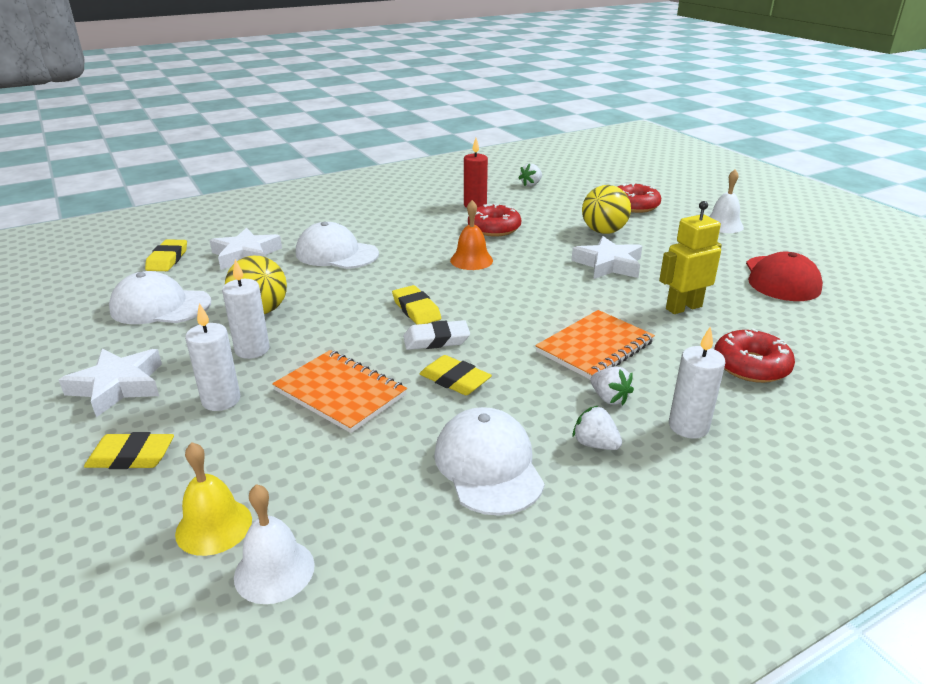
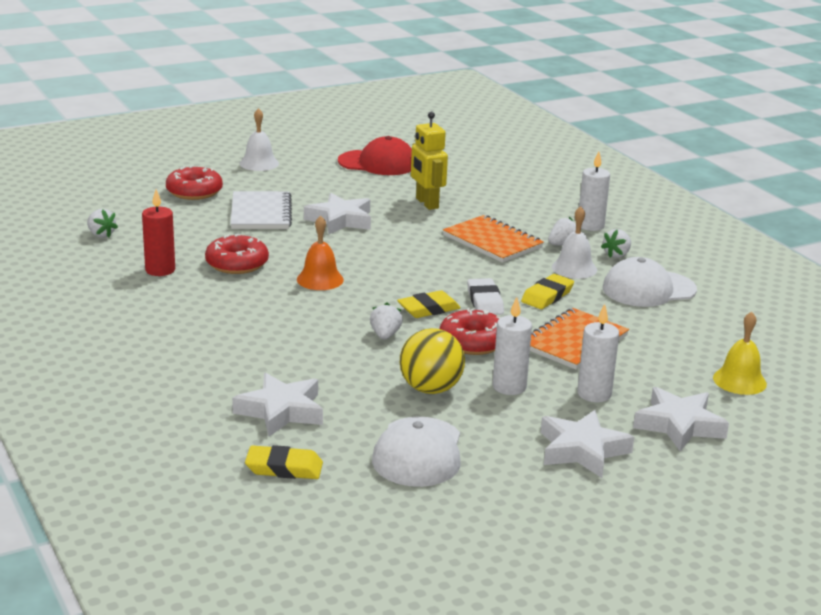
camera: 90 degrees left, 5 degrees down
(131, 456) = (679, 425): yellow eraser -> white star
(274, 570) = (767, 357): white bell -> white bell (574, 268)
(336, 253) = (288, 352): white cap -> none
(362, 290) = (385, 335): none -> white strawberry
(603, 231) = (261, 213): yellow ball -> white notebook
(751, 366) = (514, 196): red donut -> red donut (473, 342)

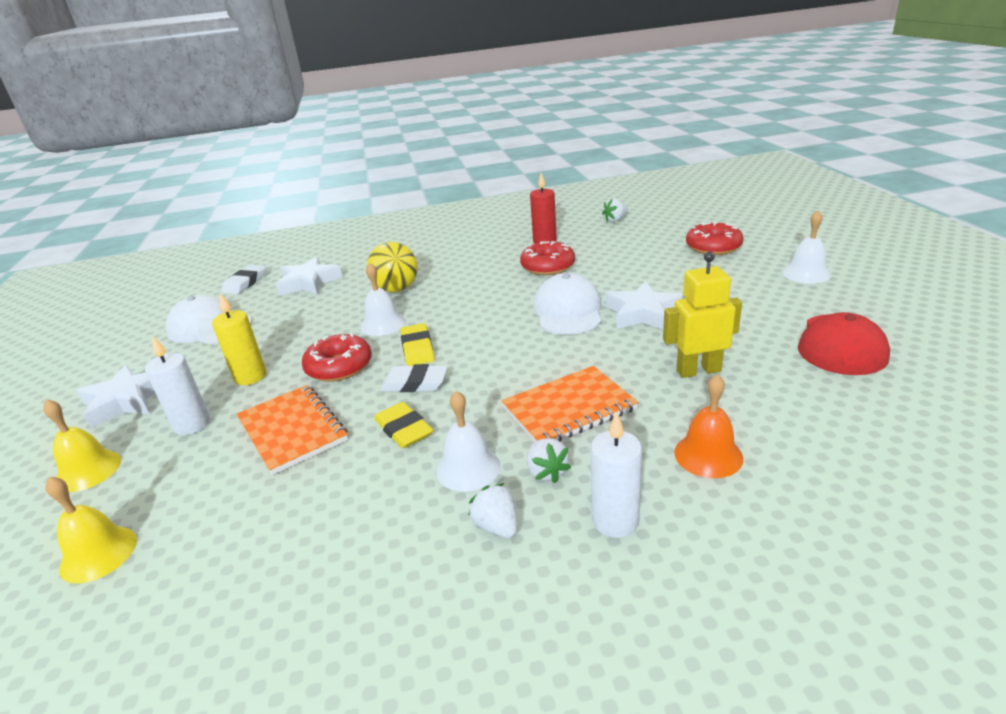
camera: 110 degrees right, 5 degrees up
(261, 213) = (661, 275): white notebook -> none
(284, 468) = (245, 283): yellow eraser -> white eraser
(320, 279) = (504, 299): orange bell -> orange bell (708, 455)
(385, 335) = (383, 324): white strawberry -> white bell
(430, 389) = (283, 338): yellow ball -> yellow ball (396, 289)
(509, 387) = (250, 377): white candle -> yellow candle
(648, 289) = (373, 533): white cap -> white cap (568, 311)
(679, 425) = (88, 470): white star -> yellow bell

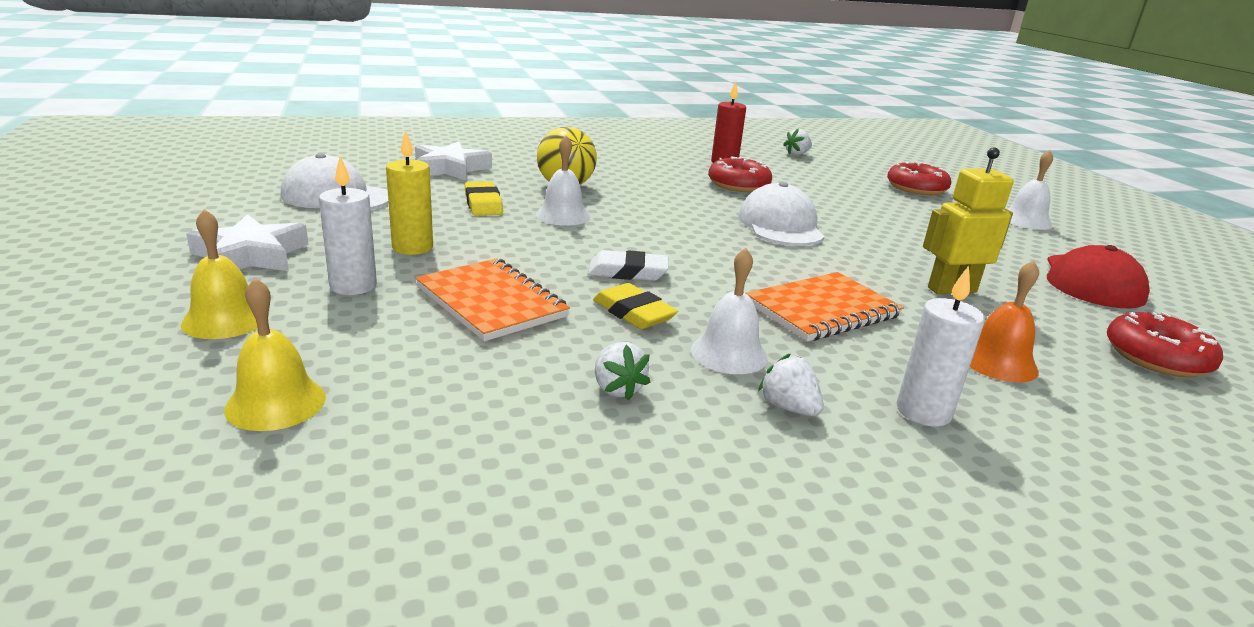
camera: 10 degrees left, 5 degrees down
(245, 283) = (366, 160): white eraser -> none
(339, 366) = (525, 248): red donut -> red donut (1156, 357)
(417, 349) = (616, 241): yellow eraser -> yellow eraser (483, 204)
(547, 472) = (824, 363): white strawberry -> white strawberry (617, 389)
(643, 313) = (866, 235): white star -> none

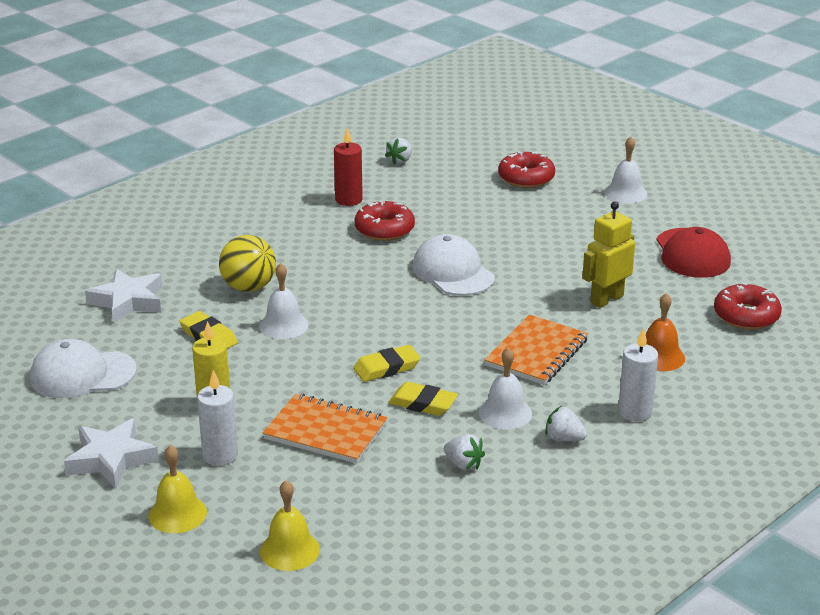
camera: 25 degrees left, 5 degrees up
(628, 272) = (386, 368): white eraser -> yellow eraser

